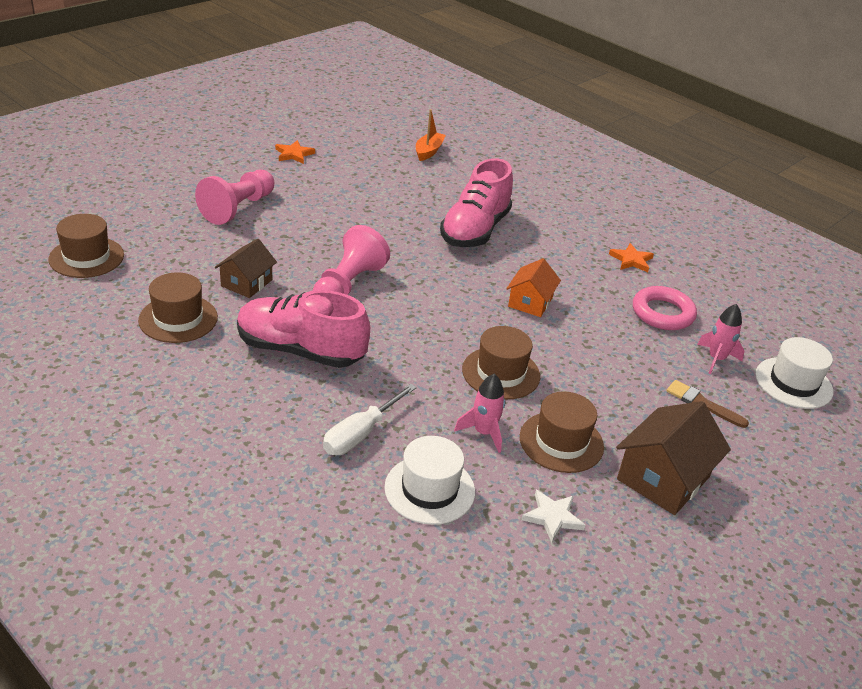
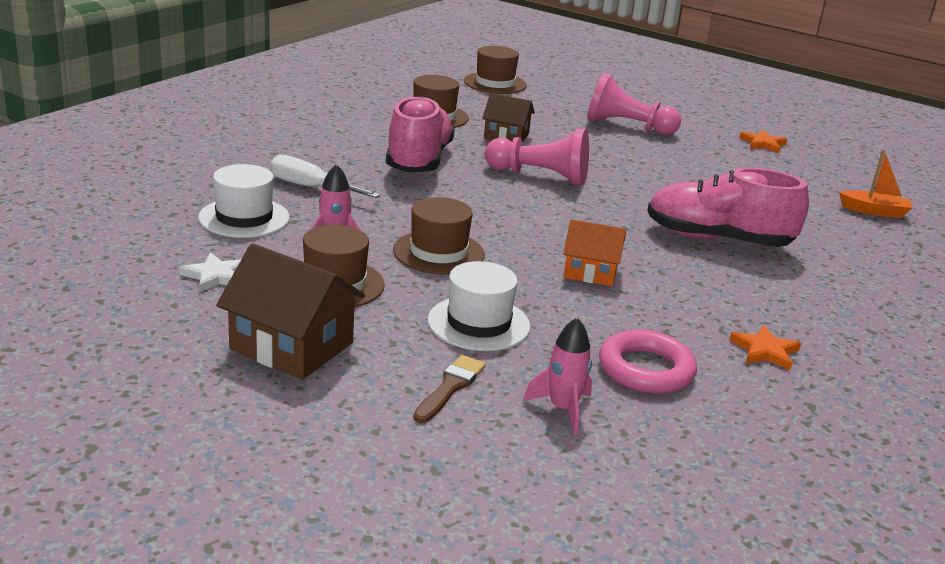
camera: 80 degrees right, 10 degrees down
(793, 383) = (548, 483): white hat -> white hat (478, 323)

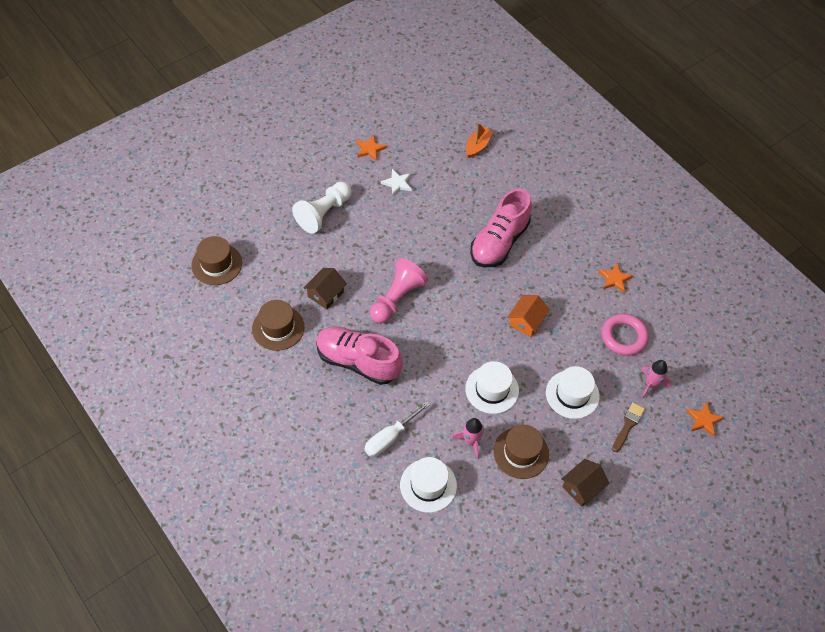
camera: 70 degrees left, 30 degrees up
(216, 276) = (502, 513): white star -> white star (397, 183)
(291, 346) = (582, 487): brown house -> brown house, size x0.64
(438, 252) = (492, 389): brown hat -> white hat
(450, 387) = (628, 425): brown brush -> brown brush turned 75 degrees clockwise
(525, 487) = (703, 420): none -> orange star
(627, 126) = (323, 213): pink pawn -> white pawn

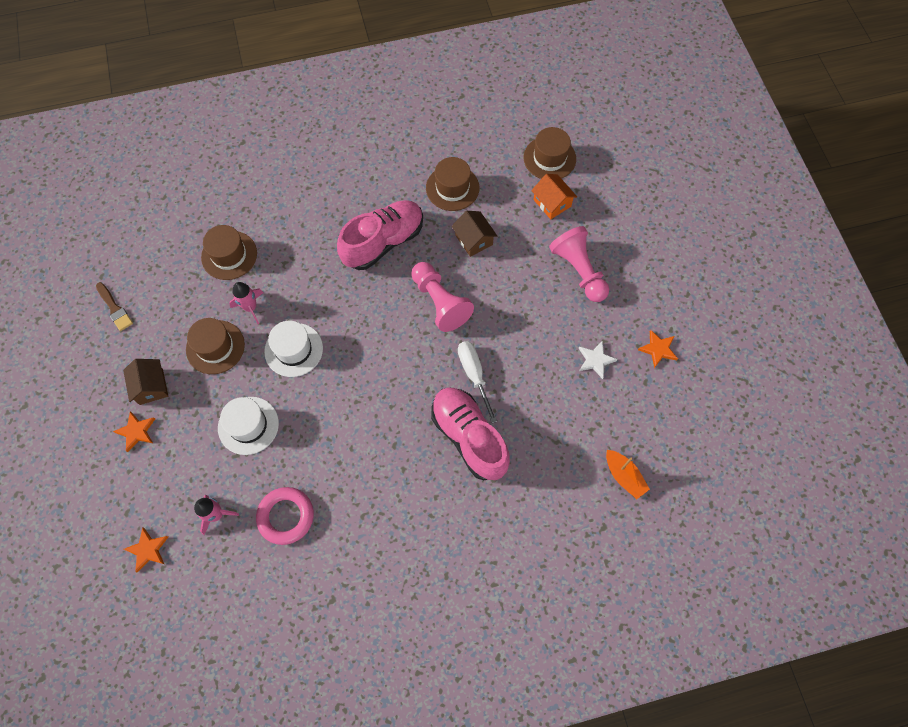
camera: 115 degrees right, 10 degrees up
(323, 213) = (579, 271): white pawn -> pink pawn
(389, 438) = (291, 241): white screwdriver -> white screwdriver (474, 374)
(428, 485) = (229, 255): white hat -> brown hat
(526, 321) = (354, 419): orange house -> orange house (552, 203)
(614, 279) = (363, 547): orange star -> orange star (136, 431)
(628, 425) = (186, 464): brown brush -> brown brush (114, 308)

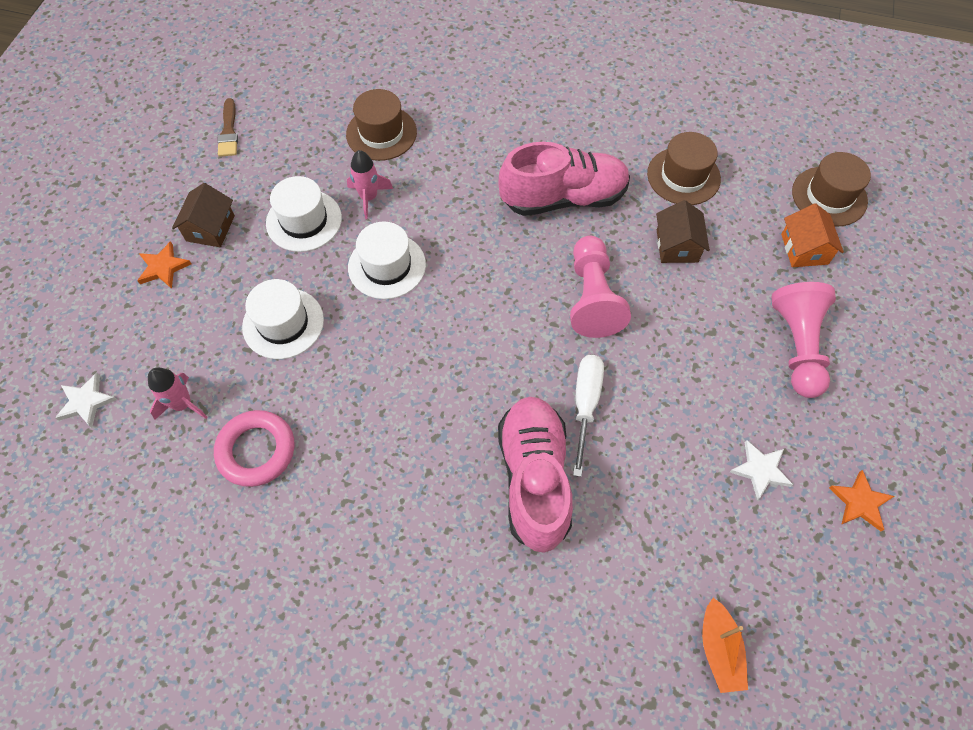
camera: 30 degrees right, 5 degrees down
(148, 550) = (86, 402): orange star -> white star
(215, 347) = (304, 220): brown hat -> white hat

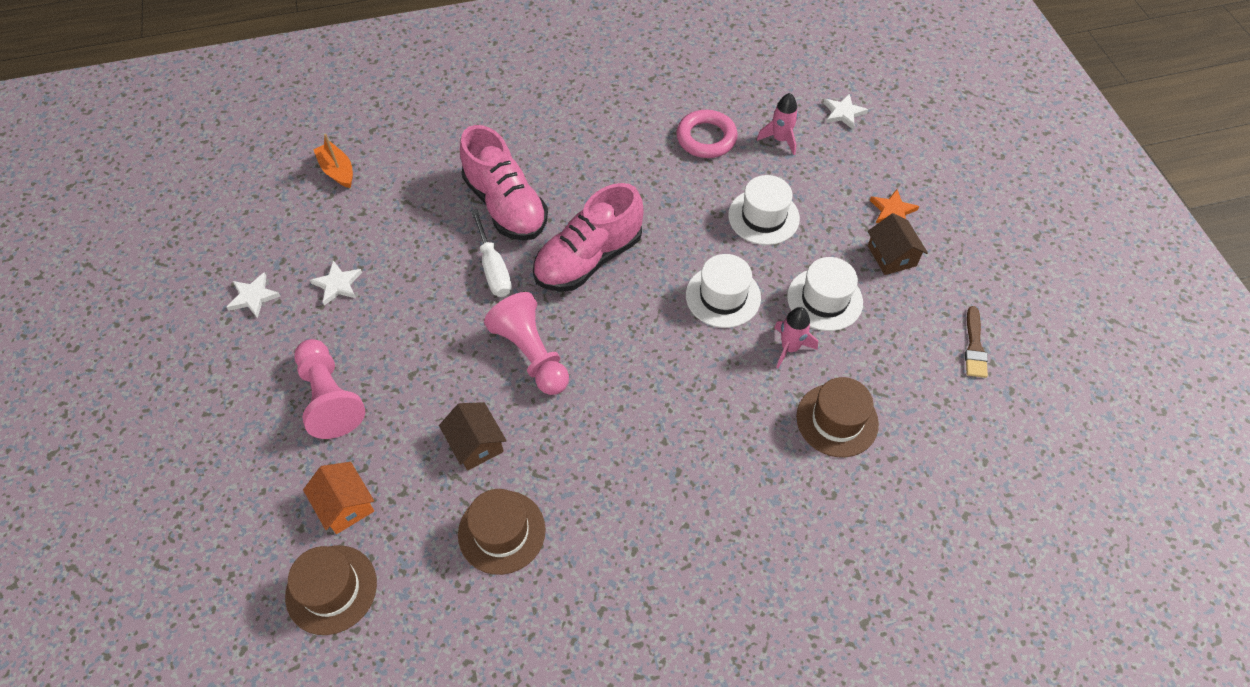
camera: 150 degrees right, 5 degrees down
(228, 131) = (974, 346): brown brush -> brown brush turned 135 degrees counterclockwise
(563, 198) = (611, 440): pink shoe -> pink shoe (588, 259)
(860, 502) = (253, 297): orange star -> white star

